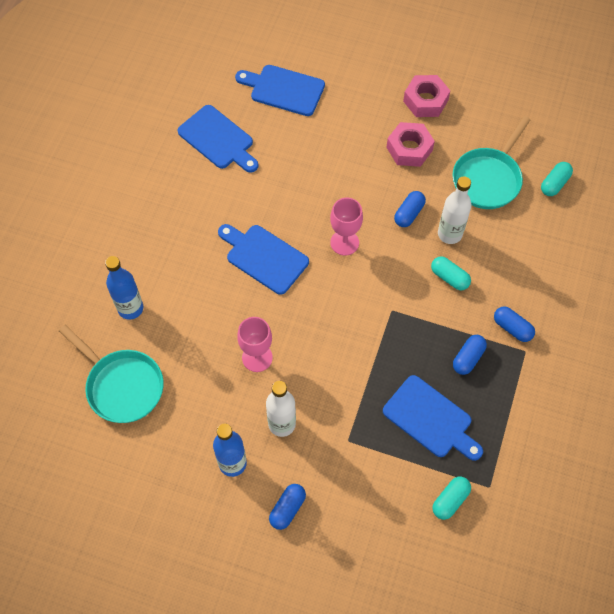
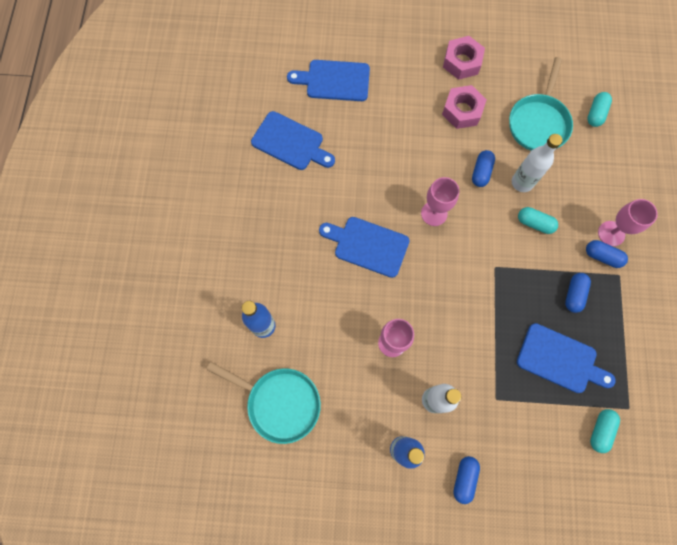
camera: 15 degrees left, 10 degrees up
(530, 307) = (611, 233): none -> pink goblet

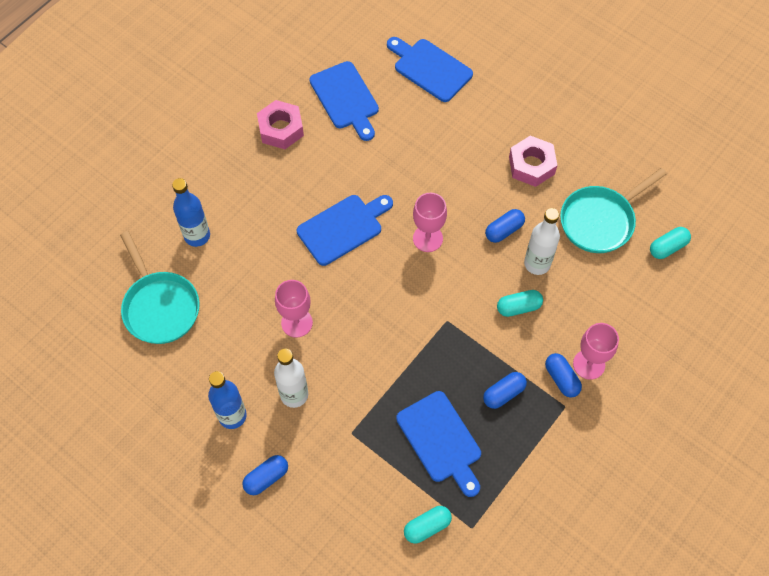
camera: 35 degrees right, 10 degrees down
(367, 245) = (343, 228): blue cutting board -> blue cutting board turned 90 degrees clockwise
(462, 62) = (568, 122): pink nut -> pink nut (281, 129)
(534, 223) = (518, 307): turquoise capsule -> turquoise capsule turned 75 degrees counterclockwise

